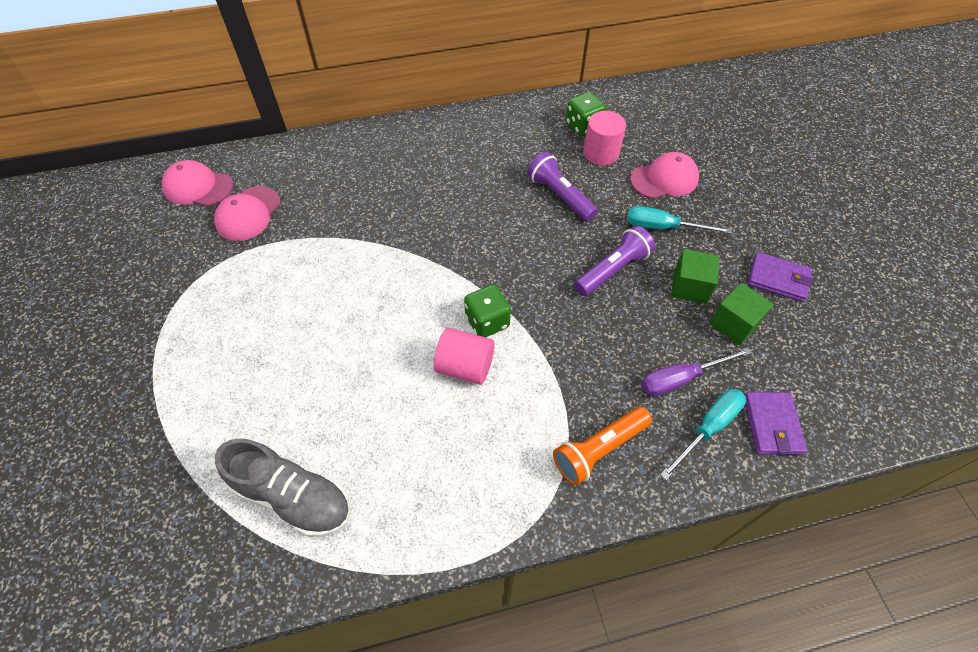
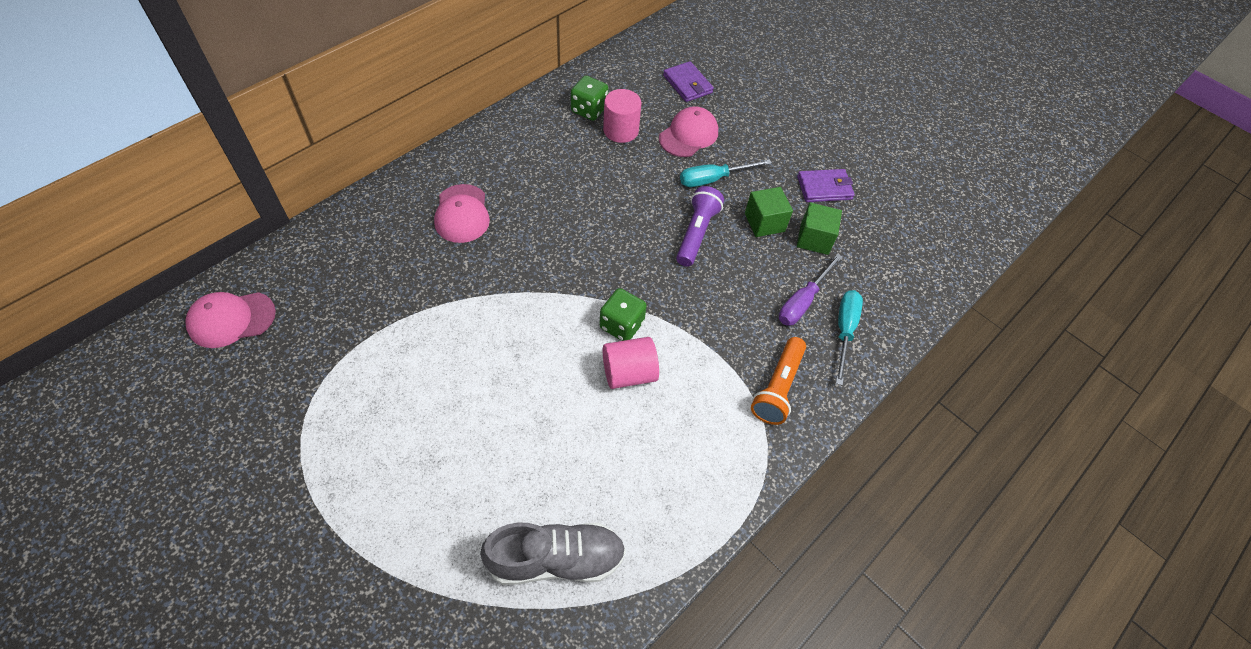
camera: 35 degrees left, 0 degrees up
(248, 214) = (312, 324): pink cap -> pink cap (462, 214)
(560, 196) = (610, 184): purple flashlight -> none
(772, 425) = (885, 306): purple wallet -> purple wallet (687, 84)

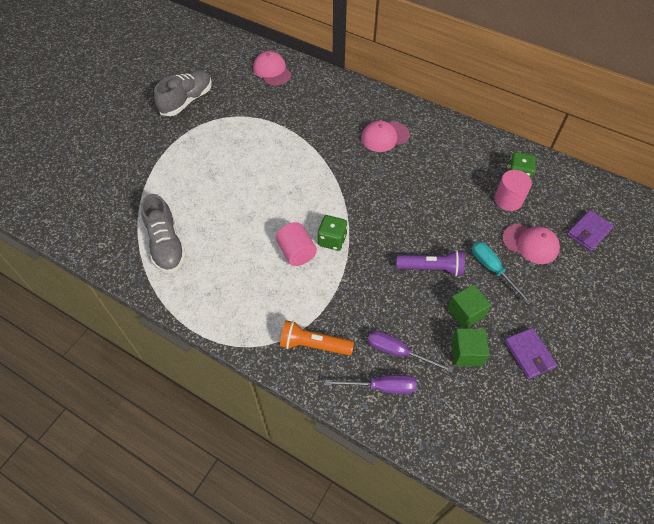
camera: 80 degrees right, 0 degrees up
(224, 474) = (187, 101): none -> grey shoe
(844, 331) = (381, 387): turquoise screwdriver -> purple screwdriver

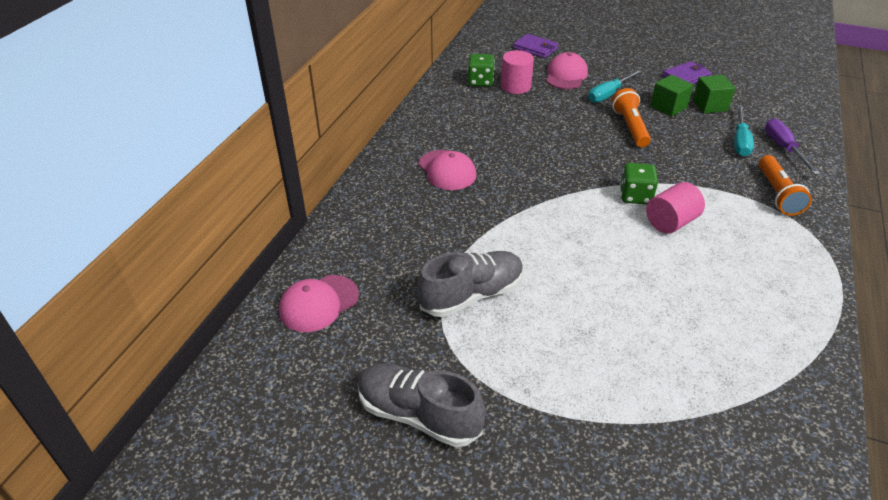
camera: 100 degrees left, 15 degrees down
(166, 245) = (742, 357): grey shoe -> grey shoe (471, 295)
(398, 352) = (740, 141): purple screwdriver -> turquoise screwdriver
(431, 268) = (630, 127): purple flashlight -> orange flashlight

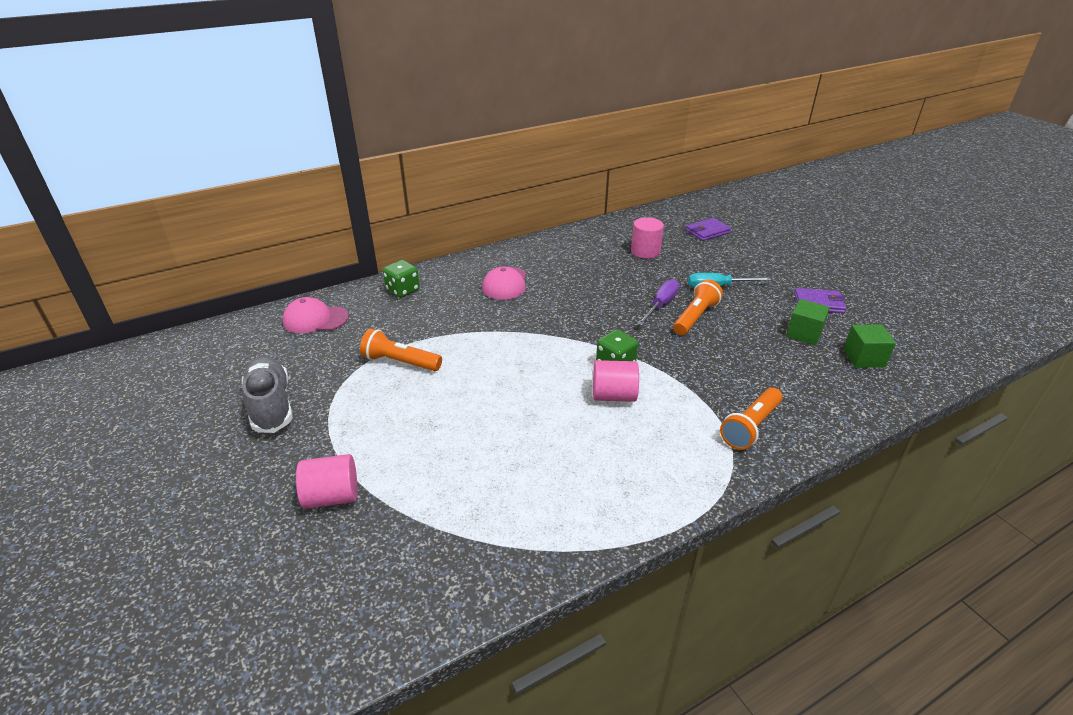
camera: 40 degrees right, 5 degrees down
(471, 295) = (400, 362): grey shoe -> orange flashlight
(480, 81) = (622, 238): green dice -> green dice (403, 290)
(535, 48) = (707, 232): purple wallet -> purple wallet turned 75 degrees clockwise
(566, 75) = (702, 259): pink cap -> none
(608, 451) = (332, 496): none -> pink cylinder
(668, 107) = (758, 318): green cube -> green cube (864, 358)
(740, 141) = (785, 372): turquoise screwdriver -> none
(783, 148) = (824, 398): purple screwdriver -> purple screwdriver (661, 305)

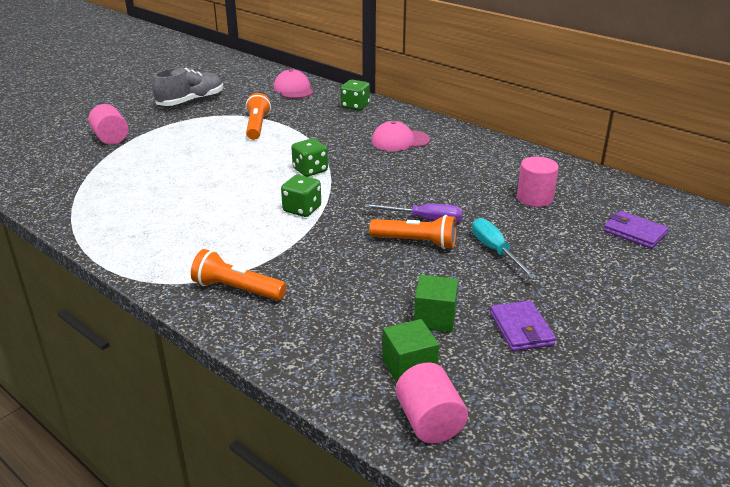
camera: 70 degrees right, 5 degrees down
(536, 345) = (310, 170): none -> green dice
(613, 395) = (254, 214): pink cylinder -> pink cylinder (429, 422)

